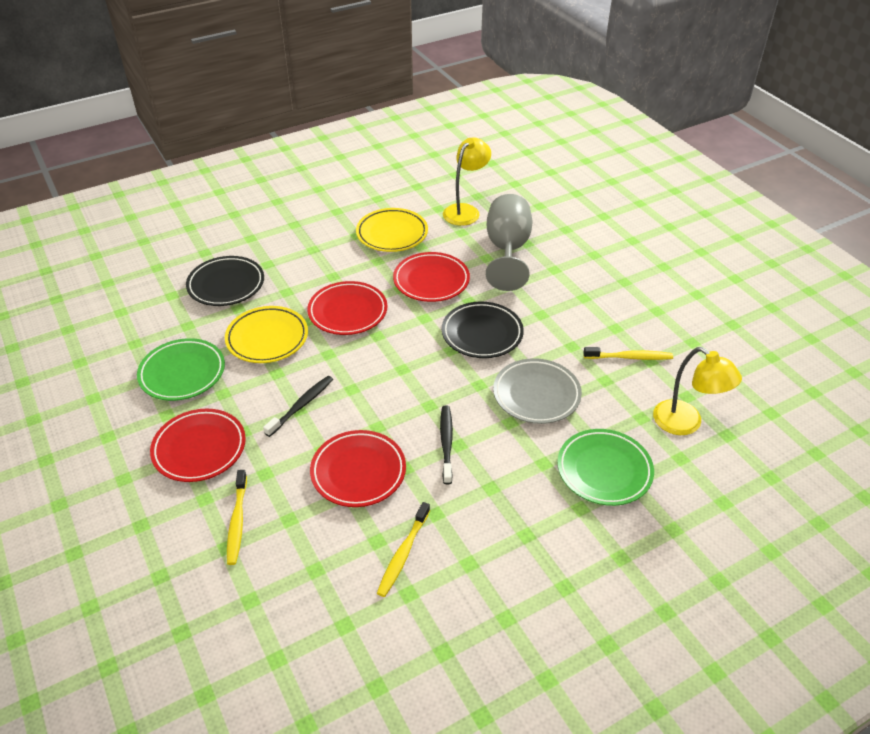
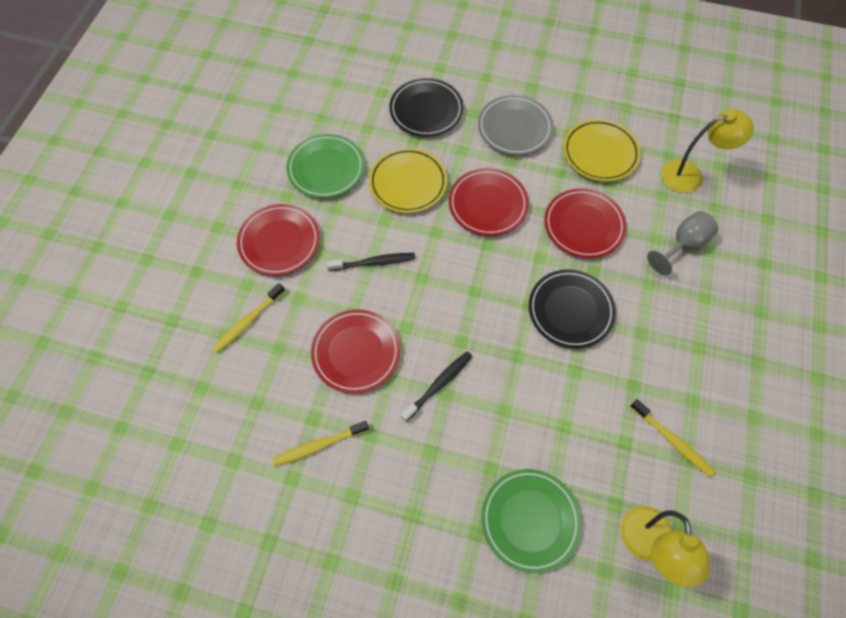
camera: 45 degrees right, 20 degrees up
(507, 250) = (683, 245): grey goblet -> grey goblet, size x0.62
(536, 394) = (552, 405): grey plate -> grey plate (514, 128)

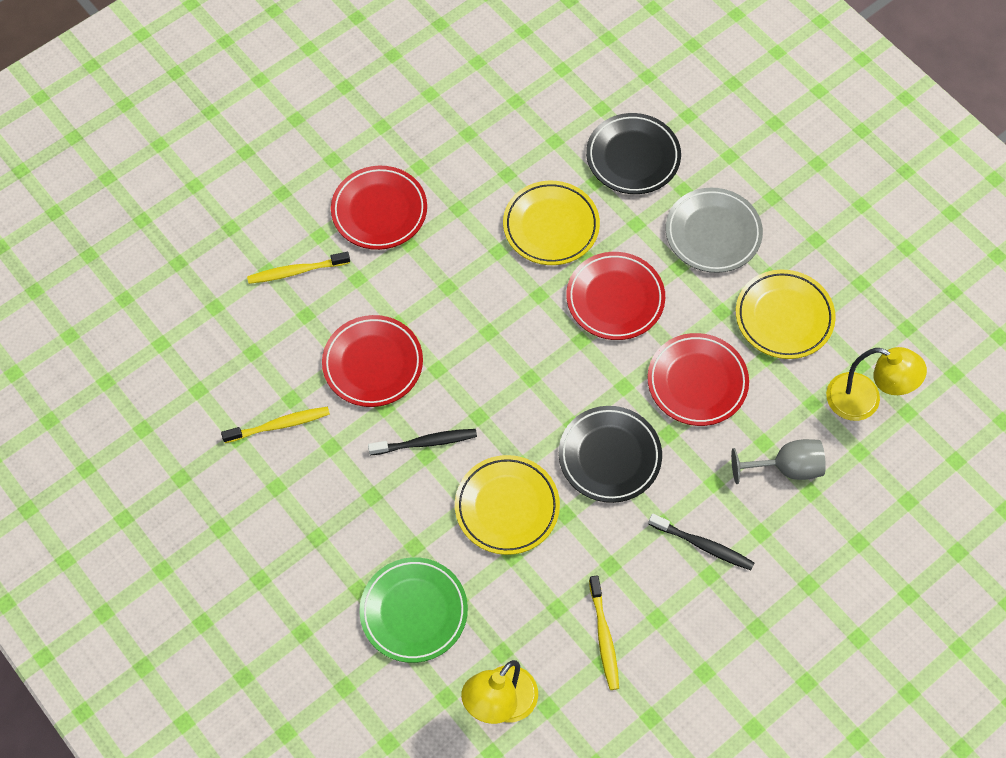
camera: 35 degrees right, 0 degrees up
(319, 445) = (279, 425): yellow toothbrush -> yellow toothbrush turned 150 degrees clockwise
(326, 169) = (480, 161): green plate -> none
(374, 263) = (454, 288): black toothbrush -> black toothbrush (703, 545)
(532, 393) = (507, 507): none -> yellow plate

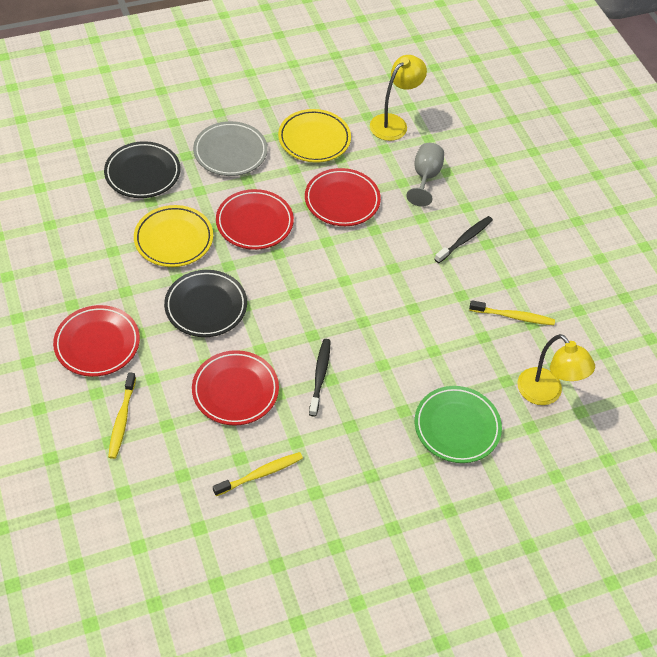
camera: 75 degrees left, 10 degrees down
(279, 425) = (260, 474): yellow toothbrush -> yellow toothbrush turned 60 degrees clockwise
(507, 507) = (394, 341): yellow plate -> none
(609, 456) = (378, 268): black plate -> black plate (206, 306)

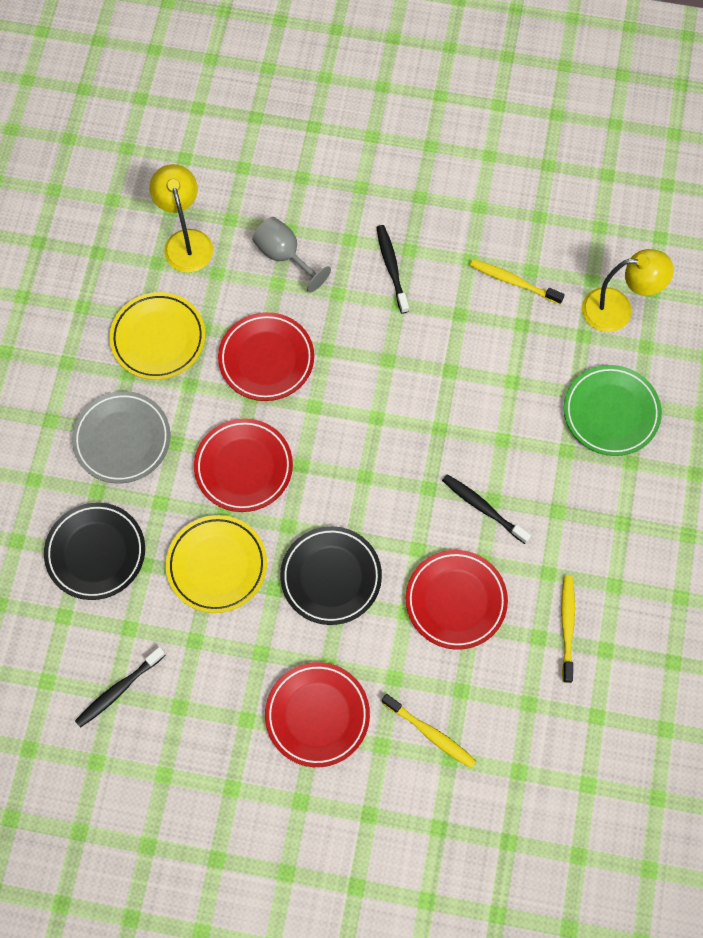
camera: 55 degrees left, 15 degrees up
(54, 226) = (119, 690): none -> black toothbrush
(513, 316) = (513, 282): yellow toothbrush -> yellow toothbrush turned 105 degrees counterclockwise

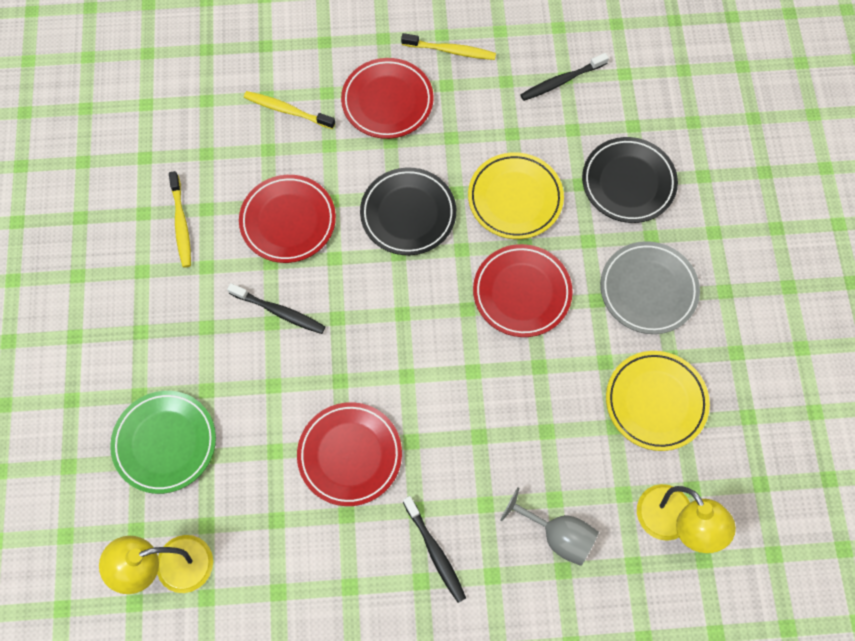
camera: 165 degrees right, 0 degrees up
(119, 690) = (561, 81): black toothbrush -> black toothbrush turned 150 degrees counterclockwise
(266, 359) = (537, 408): red plate -> red plate (350, 455)
(513, 282) = (295, 571): yellow toothbrush -> yellow toothbrush (451, 51)

